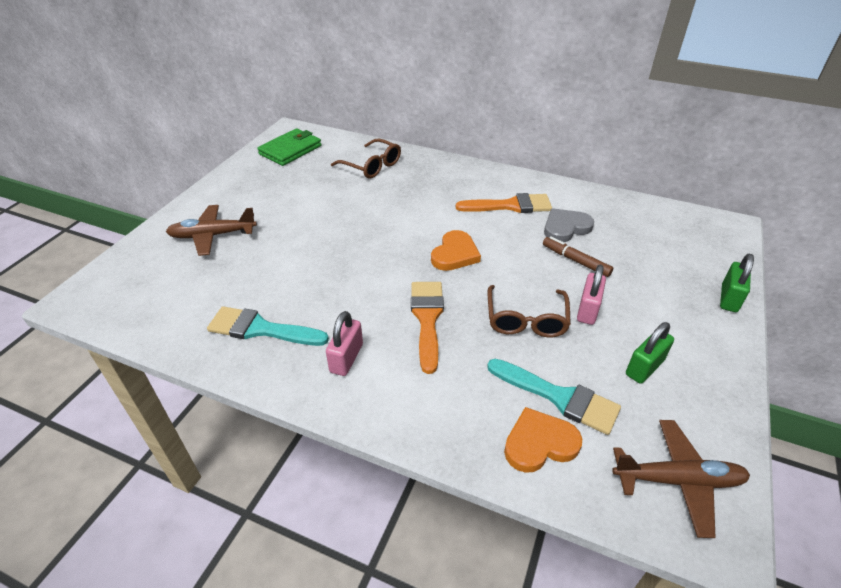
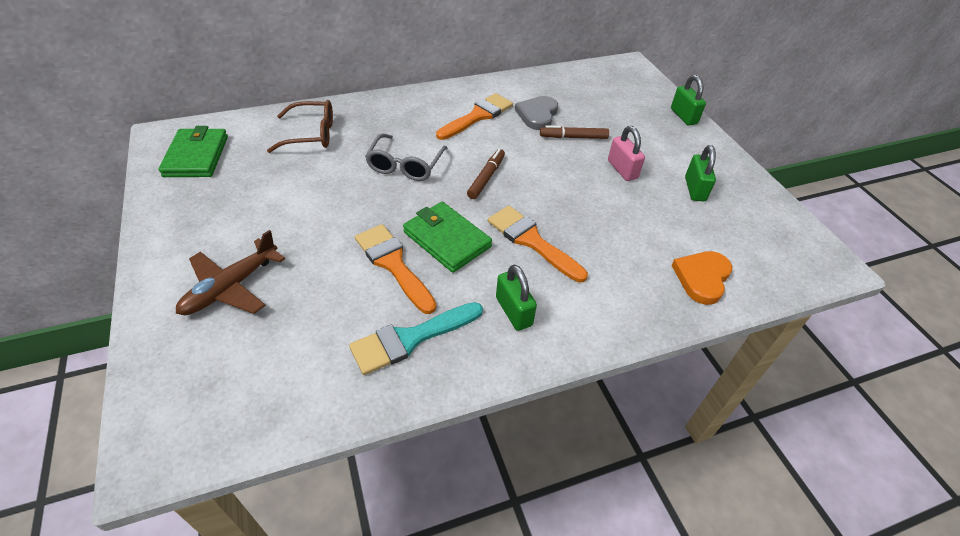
camera: 45 degrees left, 5 degrees up
(312, 276) = (393, 264): none -> orange brush
(346, 358) = (514, 311): pink padlock -> green padlock
(367, 281) = (446, 239): none -> green wallet
(406, 215) = (405, 165): none -> grey glasses
(455, 254) = (486, 177): orange heart -> brown marker
(526, 320) = (595, 200): brown glasses -> none
(559, 397) = (676, 240): turquoise brush -> none
(678, 480) = (784, 247): brown plane -> none

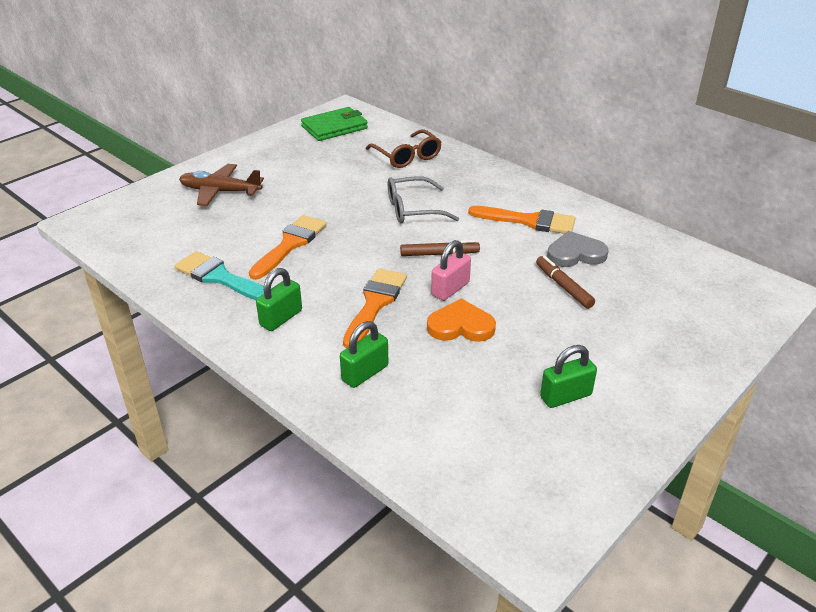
camera: 65 degrees right, 10 degrees down
(446, 239) = (339, 259): green wallet -> none
(622, 169) = (543, 333): pink padlock -> pink padlock (450, 289)
(683, 116) = (713, 359): green padlock -> green padlock (365, 373)
(702, 278) = (414, 428): orange heart -> orange heart (461, 326)

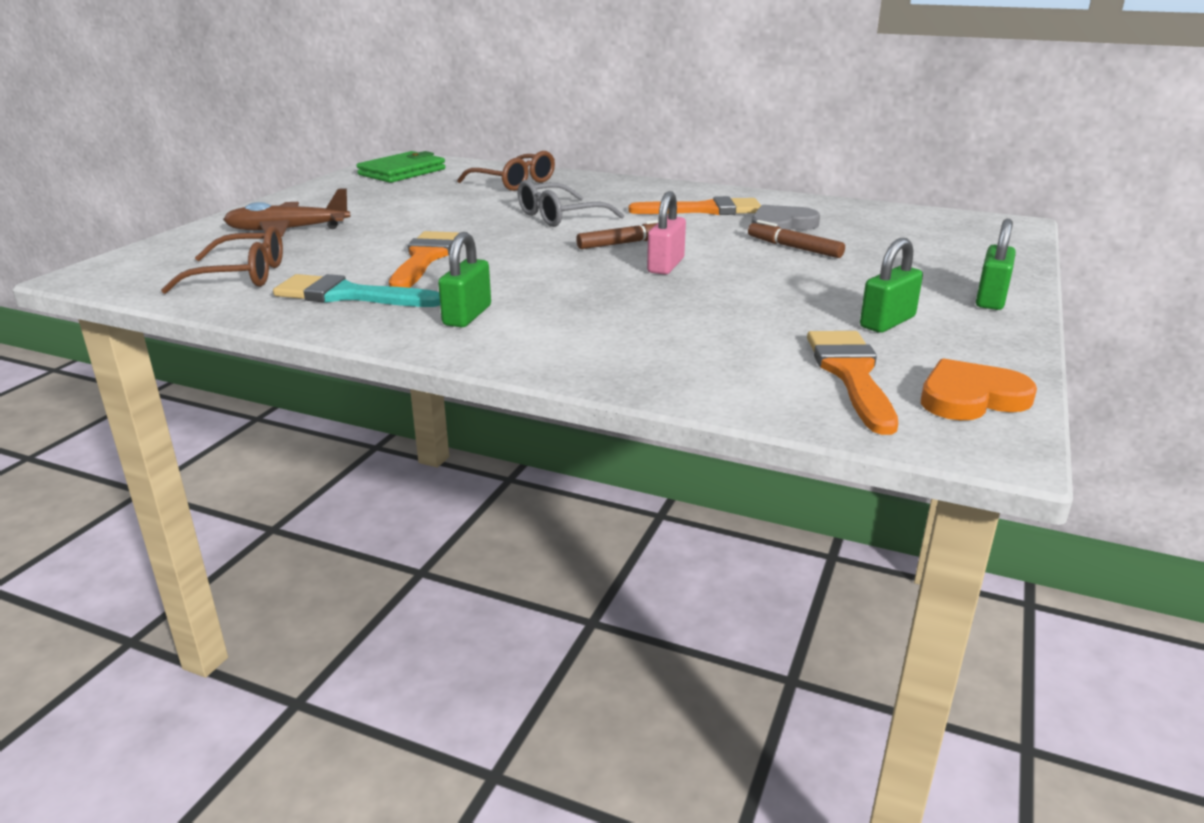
camera: 20 degrees left, 10 degrees down
(167, 240) = (241, 276): none -> brown glasses
(365, 373) = (626, 342): green padlock -> green padlock (991, 299)
(375, 304) = (583, 288): orange brush -> orange brush (851, 374)
(461, 326) = (707, 290): orange heart -> orange heart (971, 397)

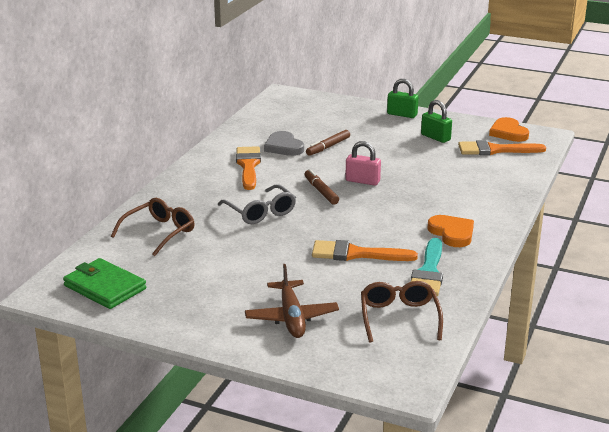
camera: 90 degrees left, 0 degrees up
(467, 315) = (452, 233): green padlock -> orange heart

